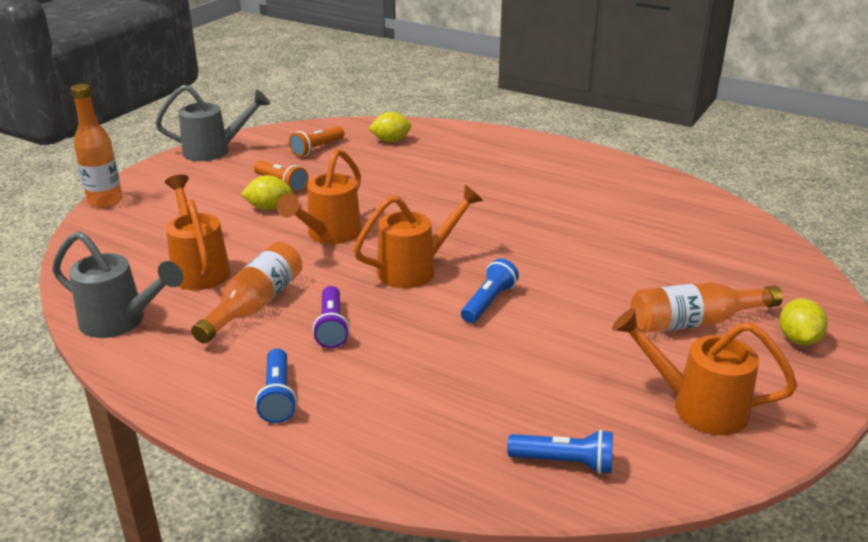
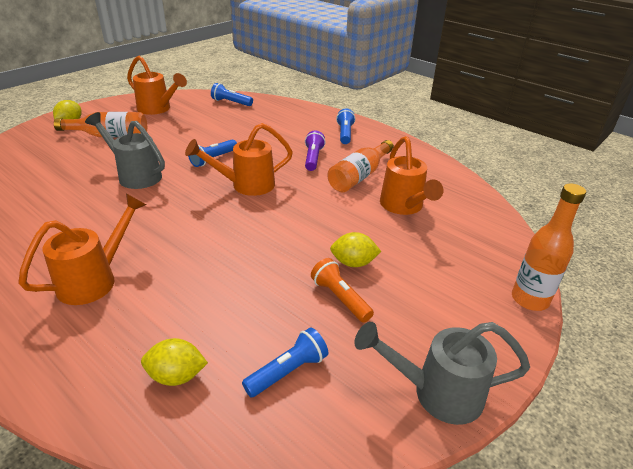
camera: 170 degrees left, 5 degrees up
(121, 322) = (442, 177): grey watering can -> grey watering can (135, 175)
(317, 149) = (288, 371): orange flashlight -> blue flashlight
(329, 235) = (301, 223): orange watering can -> orange watering can (95, 279)

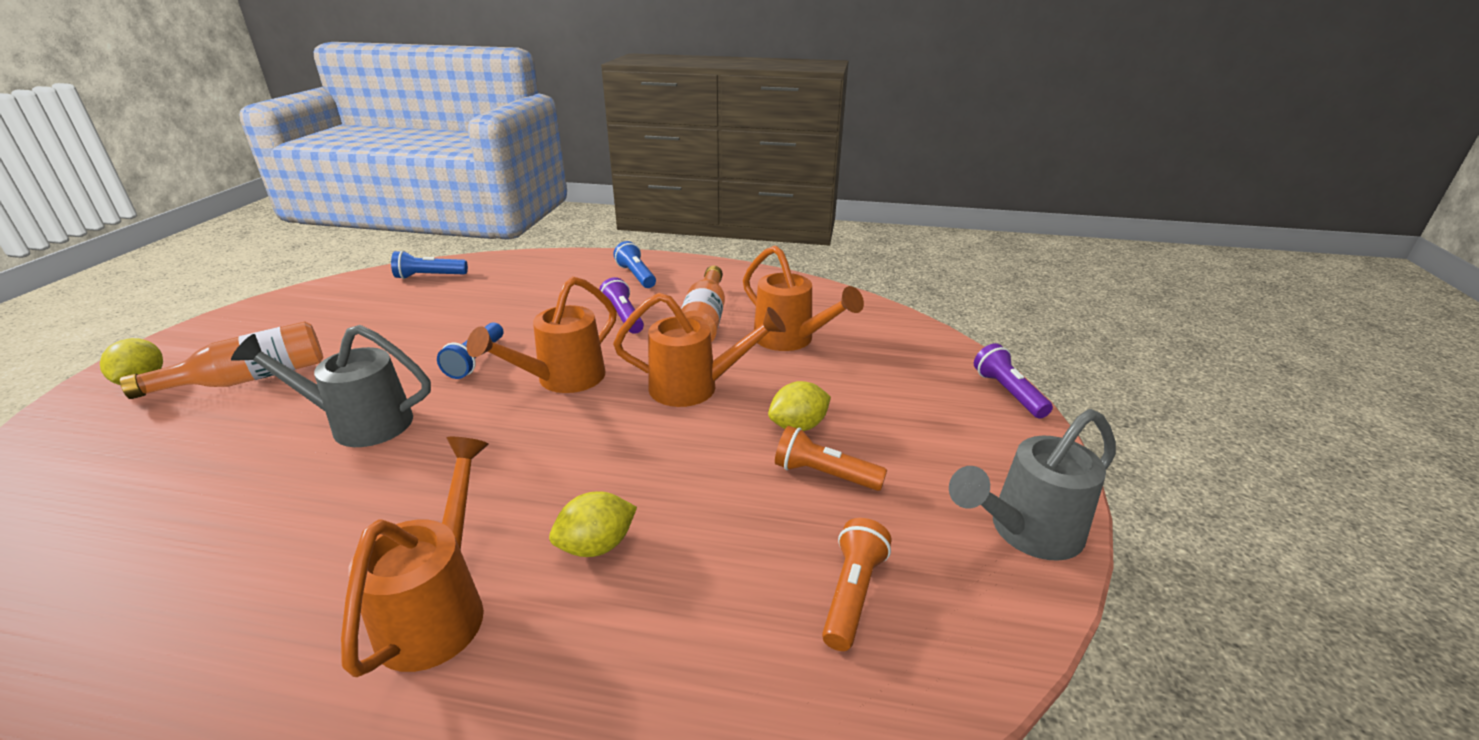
camera: 30 degrees left, 5 degrees down
(158, 109) = (307, 316): orange watering can -> orange watering can (695, 388)
(176, 376) = (714, 681): yellow lemon -> yellow lemon (596, 546)
(288, 371) = (852, 594): blue flashlight -> orange flashlight
(529, 299) = (1008, 393): orange bottle -> purple flashlight

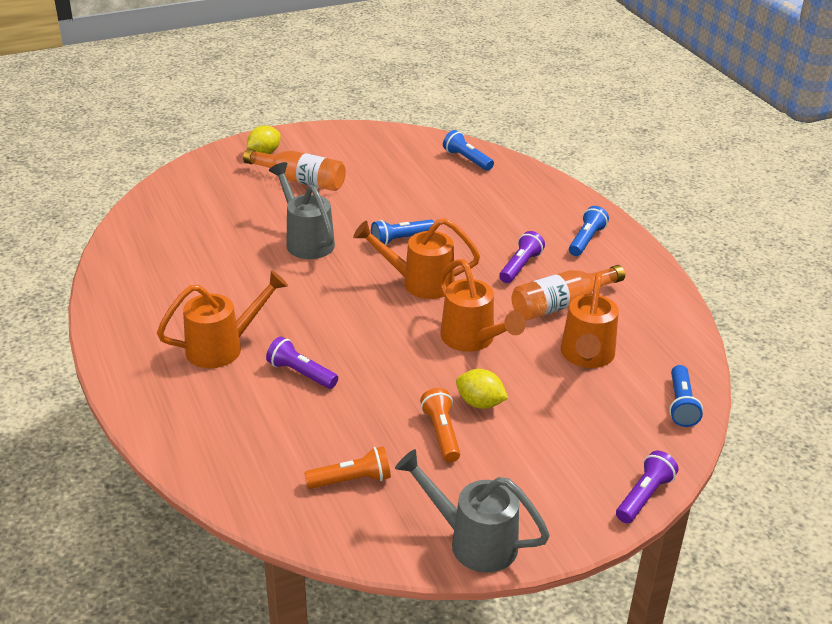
camera: 55 degrees right, 5 degrees up
(596, 546) = (301, 373): yellow lemon -> purple flashlight
(897, 326) = (681, 405): none -> blue flashlight

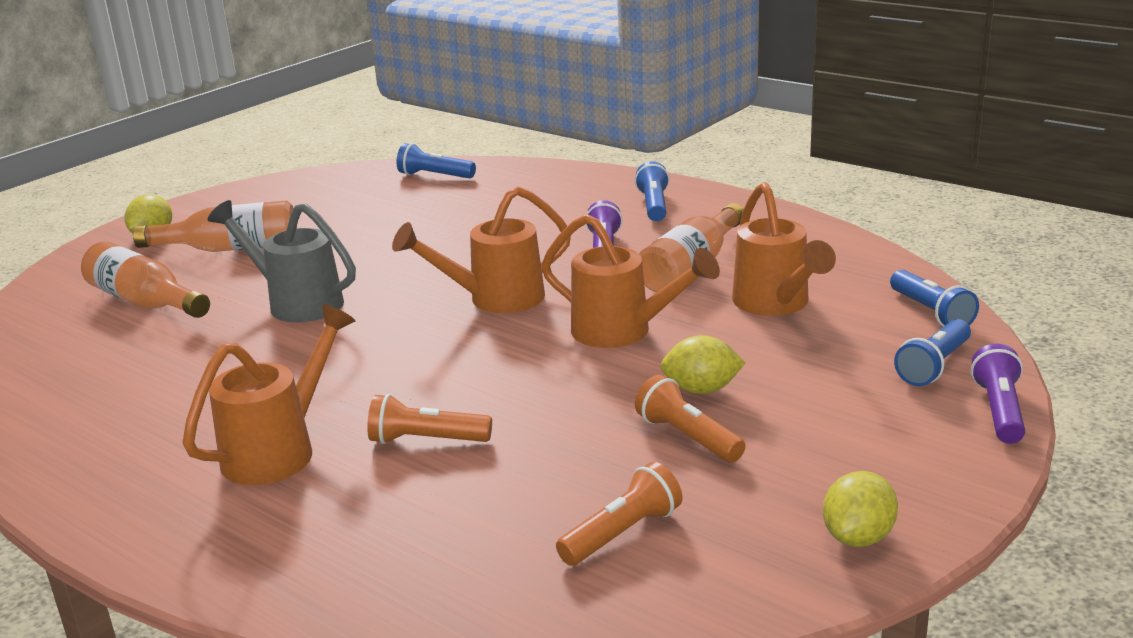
camera: 25 degrees left, 10 degrees down
(226, 207) = (145, 302): none -> orange bottle
(301, 373) = (426, 440): purple flashlight -> orange flashlight
(401, 240) = (426, 266): blue flashlight -> blue flashlight (934, 366)
(473, 541) = (858, 537): grey watering can -> yellow lemon

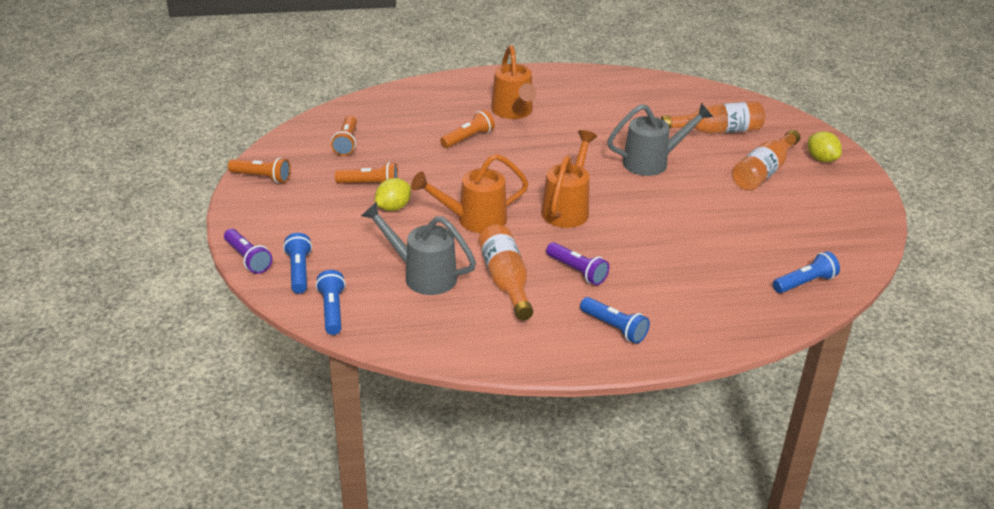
camera: 130 degrees right, 10 degrees up
(776, 305) = (422, 275): orange watering can -> grey watering can
(858, 537) = (262, 177): yellow lemon -> orange flashlight
(931, 312) = (332, 311): blue flashlight -> blue flashlight turned 60 degrees clockwise

